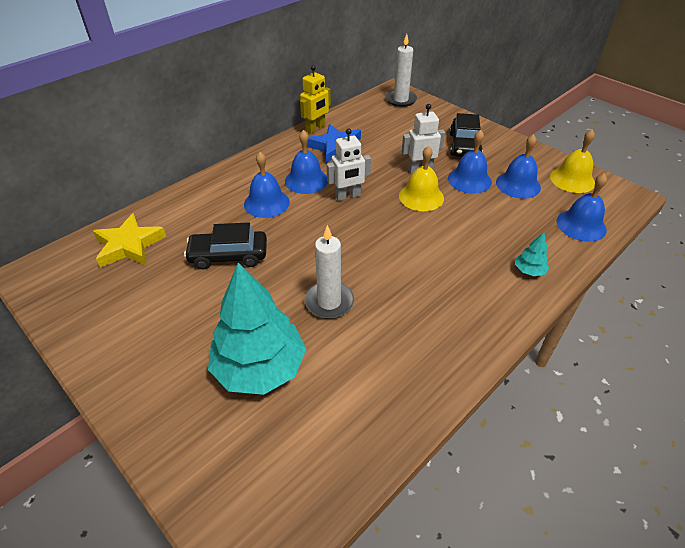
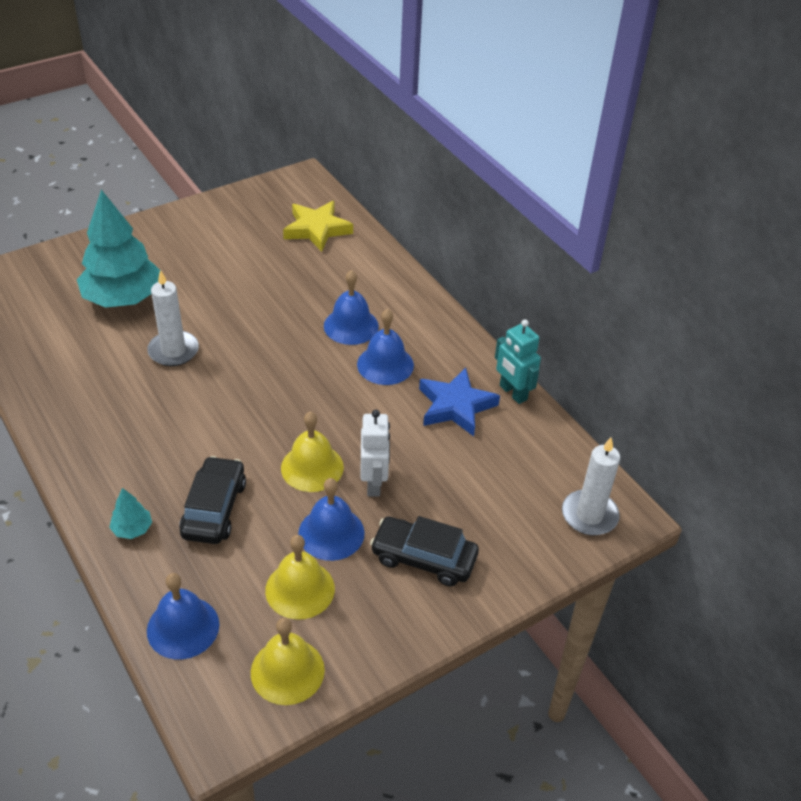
camera: 100 degrees right, 0 degrees up
(228, 256) = (272, 291): black car -> black car (214, 509)
(315, 128) = (513, 393): yellow robot -> turquoise robot
(348, 196) = (339, 396): white robot -> none
(518, 185) = (300, 589): blue bell -> yellow bell

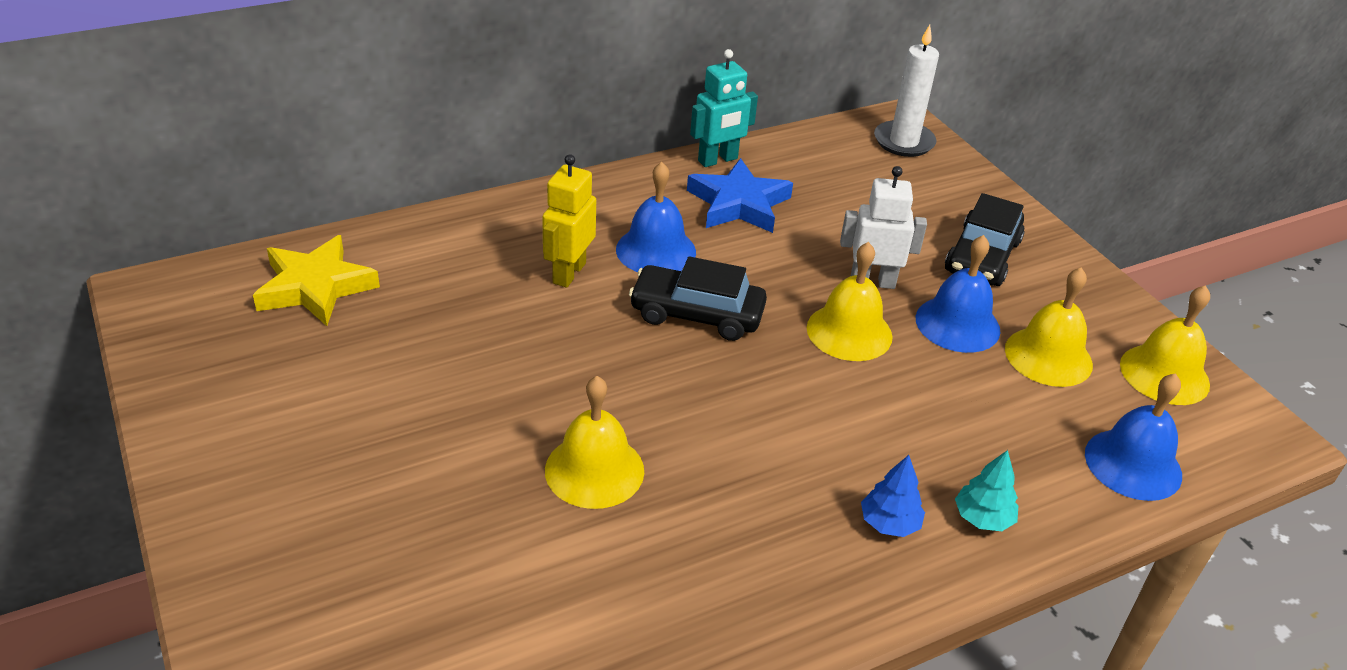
camera: 85 degrees left, 5 degrees down
(123, 298) = (431, 542): turquoise tree -> none
(129, 480) = (889, 523): none -> blue tree
(173, 351) = (594, 470): white candle -> yellow bell
(214, 509) = (933, 429): black car -> black car (697, 314)
(351, 326) = (568, 273): blue bell -> yellow robot

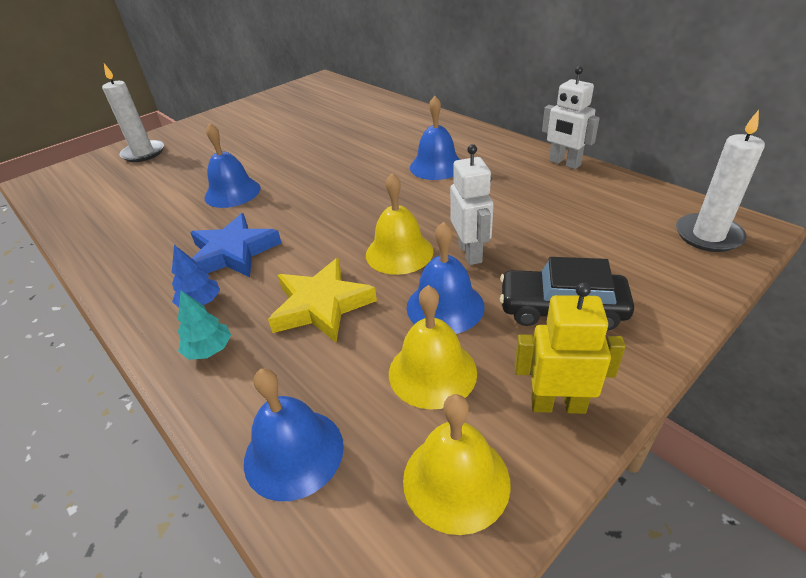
camera: 80 degrees right, 0 degrees up
(304, 606) = (143, 153): none -> white candle
(315, 287) = (341, 101): yellow star -> yellow star (321, 305)
(568, 273) = (393, 148): yellow robot -> yellow robot (557, 404)
(594, 470) = (232, 192): yellow bell -> blue bell
(697, 314) = (381, 192): black car -> none
(718, 160) = (564, 163): turquoise robot -> white robot
(738, 204) = (517, 181): blue star -> blue star (233, 253)

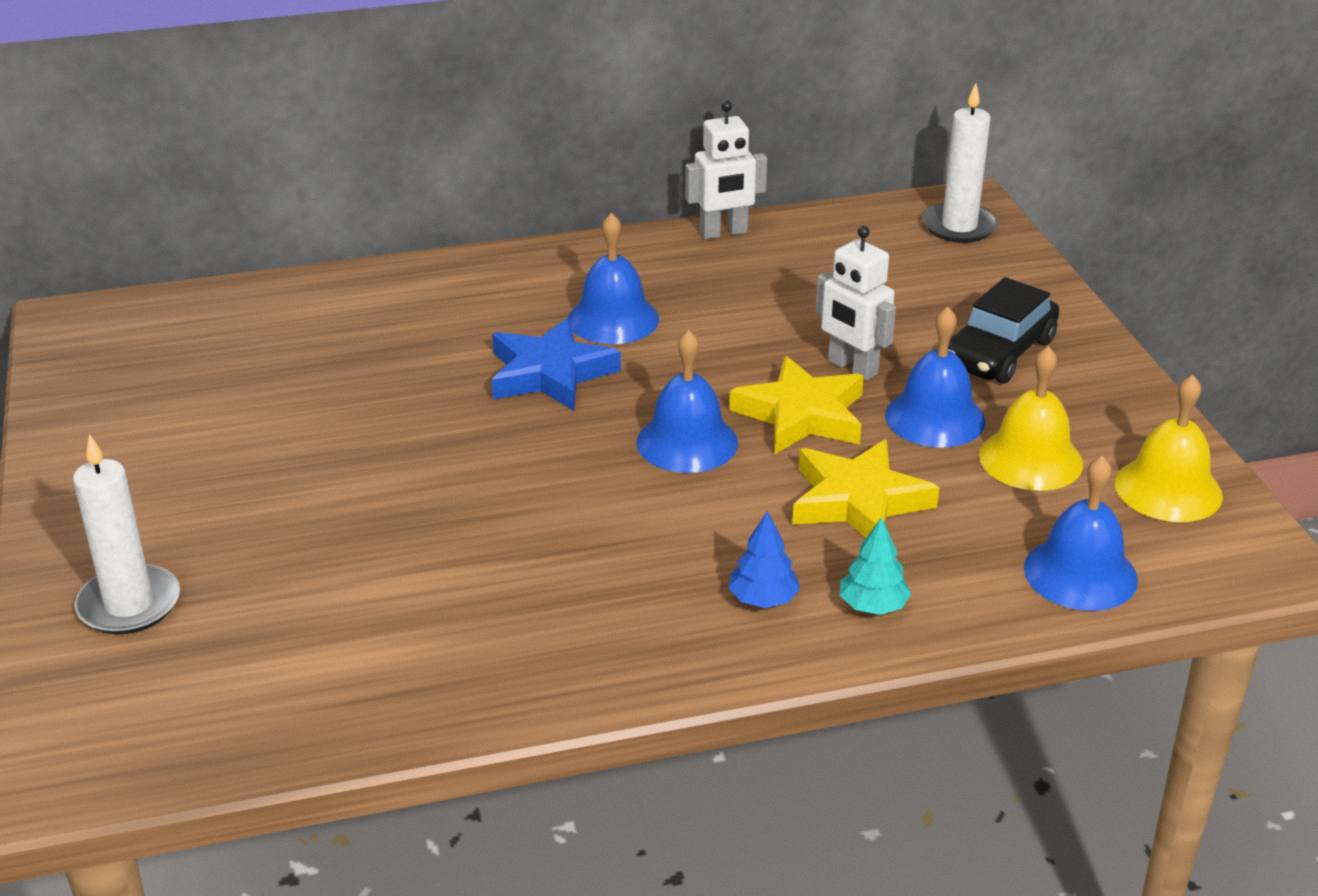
camera: 65 degrees left, 5 degrees down
(232, 192) = (462, 519): blue bell -> blue bell (687, 442)
(233, 253) = (660, 550): blue star -> blue star (550, 373)
(399, 252) = (801, 415): yellow bell -> yellow star
(470, 253) = (852, 368): white robot -> white robot turned 150 degrees counterclockwise
(557, 404) = (1120, 407): yellow robot -> none

